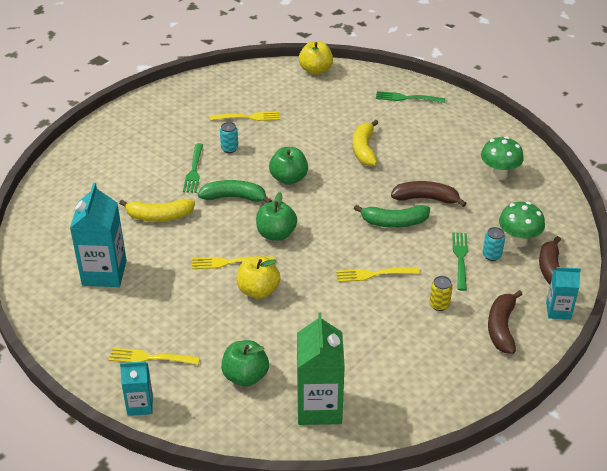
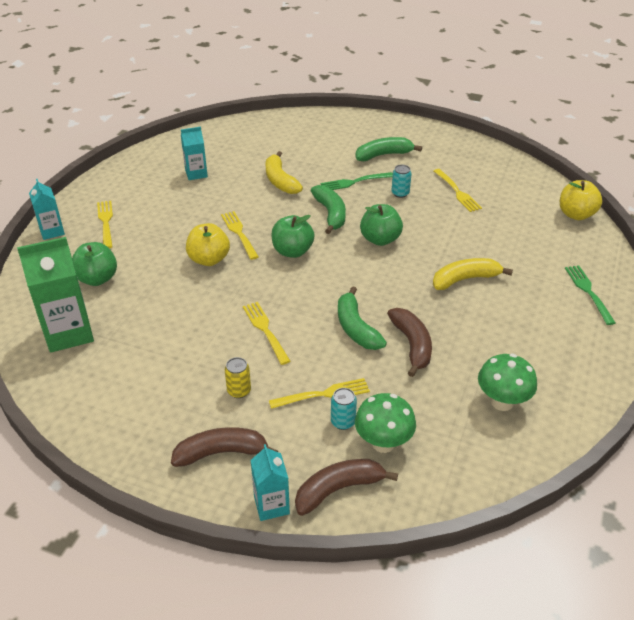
camera: 70 degrees right, 0 degrees up
(104, 273) = (196, 173): turquoise carton -> turquoise carton, size x0.57
(162, 141) = (383, 155): none -> green banana
(460, 258) = (323, 394): green fork -> yellow fork

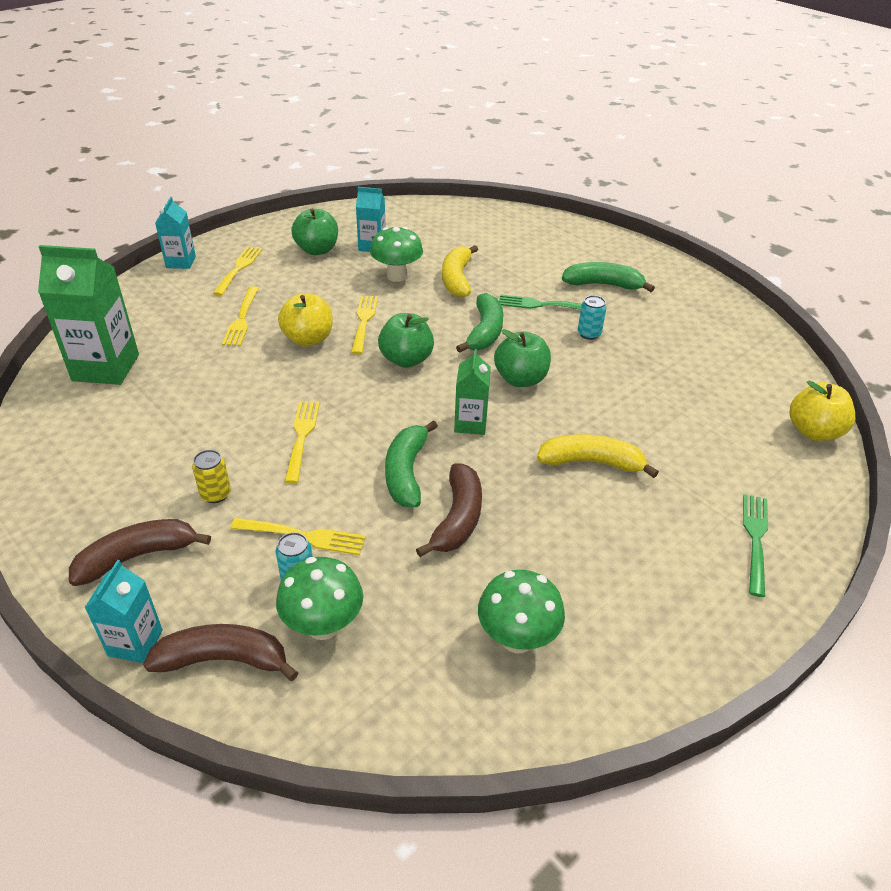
camera: 25 degrees right, 0 degrees up
(97, 279) = (181, 322): green apple -> green apple (317, 250)
(221, 453) = (137, 557): brown banana -> brown banana turned 45 degrees counterclockwise
(234, 191) = (397, 276): none -> green mushroom
(371, 281) = (470, 423): none -> green carton
(457, 192) = (665, 354): yellow fork -> yellow fork (242, 319)

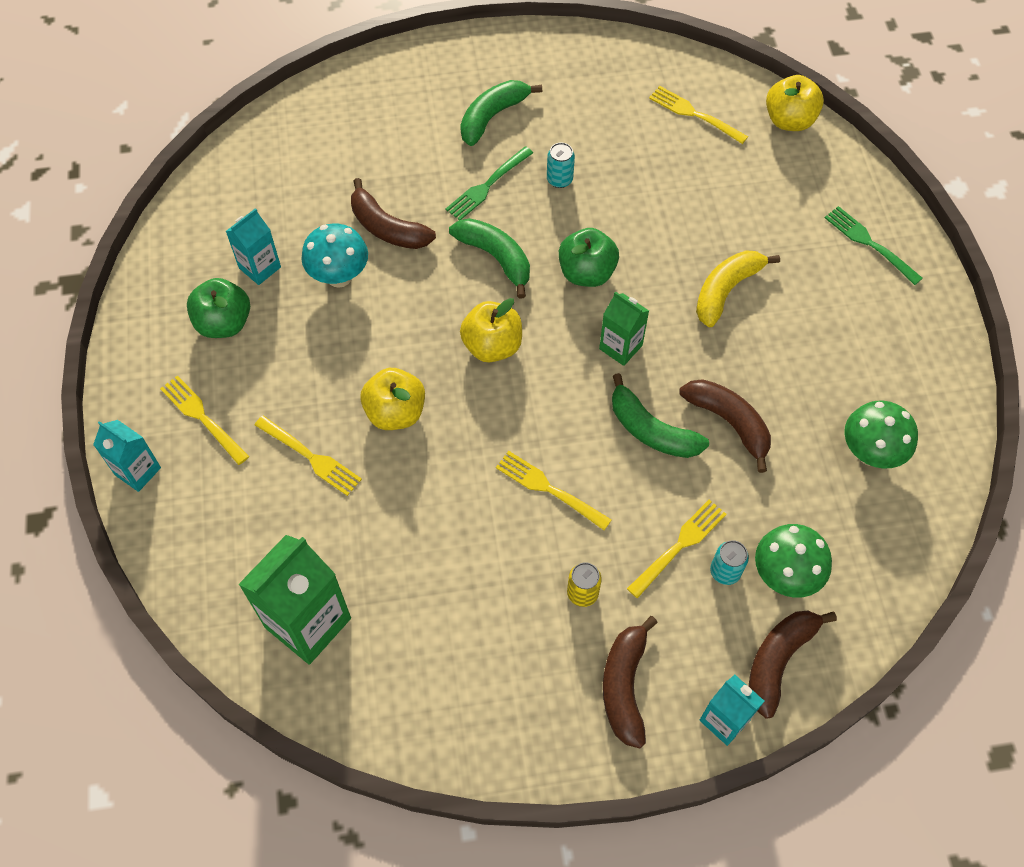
camera: 55 degrees left, 20 degrees up
(364, 321) = (401, 349): yellow fork -> yellow fork (694, 114)
(397, 276) = (339, 276): green mushroom -> turquoise mushroom
(406, 359) = (492, 346): green apple -> yellow apple
(457, 279) = (387, 228): yellow banana -> brown banana

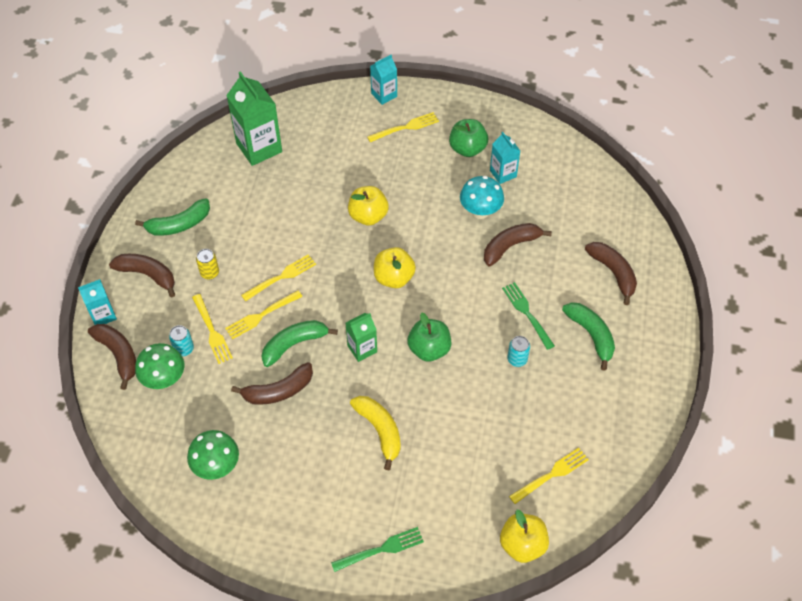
camera: 110 degrees right, 5 degrees down
(310, 457) = (357, 170): yellow fork -> yellow fork (261, 315)
(389, 114) = (613, 273): none -> brown banana
(495, 258) = (462, 300): green banana -> green banana (179, 224)

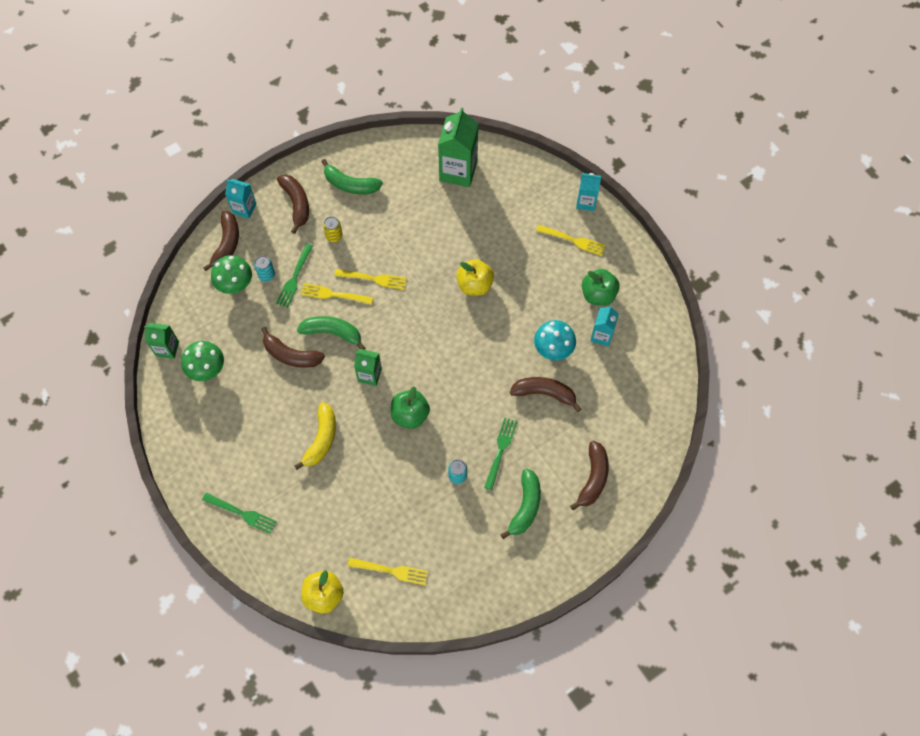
camera: 45 degrees right, 10 degrees up
(159, 482) = (167, 349): none -> green carton
(212, 331) = (294, 278): yellow fork -> green fork
(394, 278) = (442, 344): yellow apple -> none

